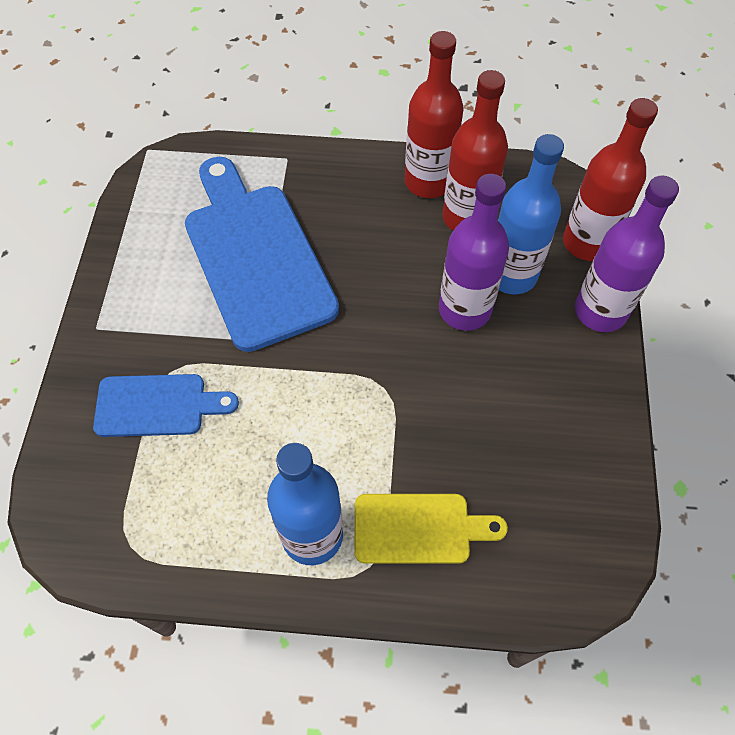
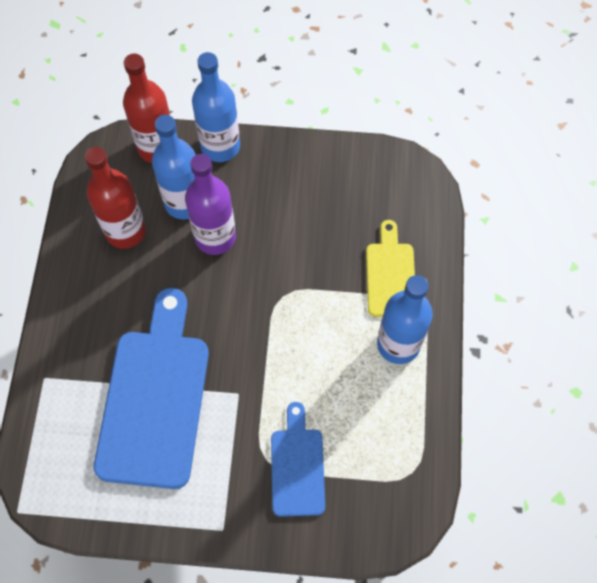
camera: 90 degrees left, 5 degrees up
(256, 257) = (155, 398): blue cutting board -> blue cutting board turned 120 degrees clockwise
(428, 182) = (84, 259): red bottle -> none
(600, 311) = (220, 146): purple bottle -> blue bottle

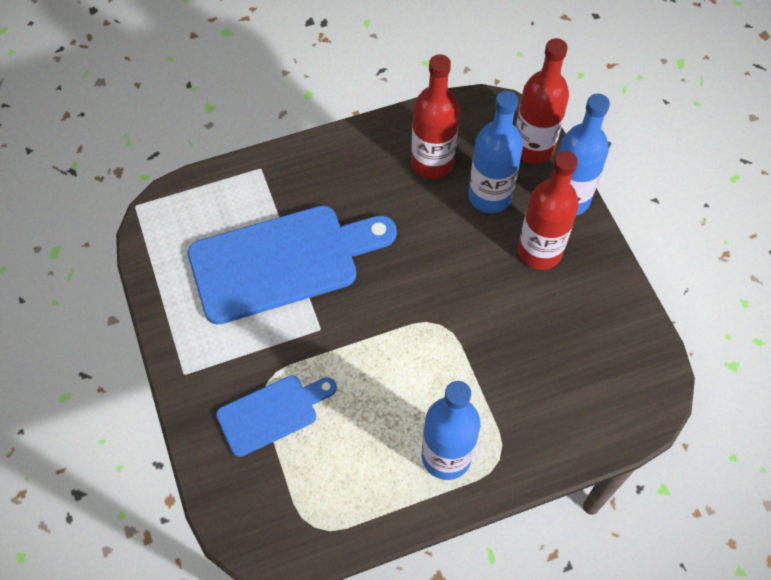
camera: 65 degrees right, 5 degrees down
(215, 237) = (468, 238): purple bottle -> none
(256, 191) = (539, 251): none -> red bottle
(390, 275) = (520, 417): yellow cutting board -> none

